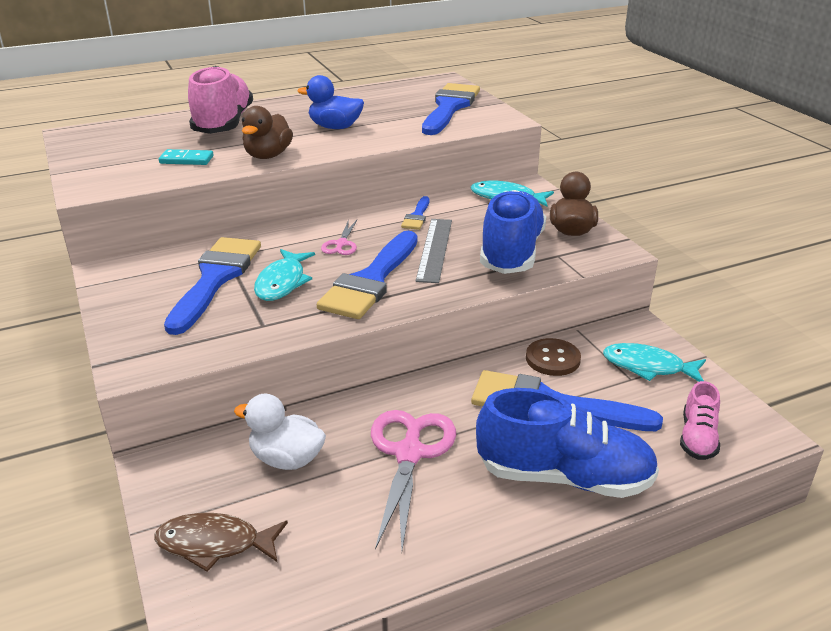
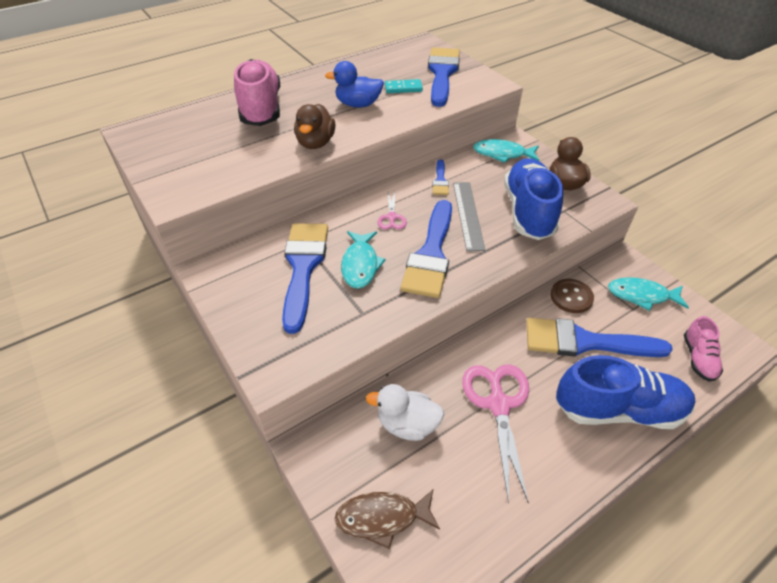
camera: 10 degrees left, 15 degrees up
(186, 160) = (247, 154): turquoise domino -> turquoise domino (403, 88)

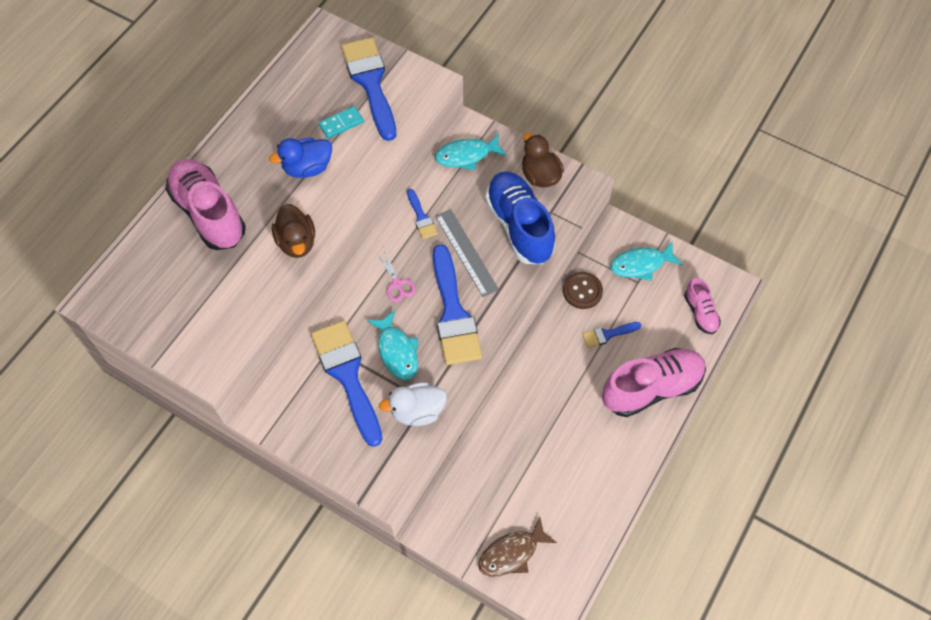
camera: 25 degrees left, 15 degrees up
(407, 424) = (496, 473): white duck -> white duck (417, 411)
(498, 404) = (559, 424): pink scissors -> none
(584, 342) = (608, 334): blue brush -> blue brush, size x0.47
(618, 409) = (651, 388): blue shoe -> pink shoe

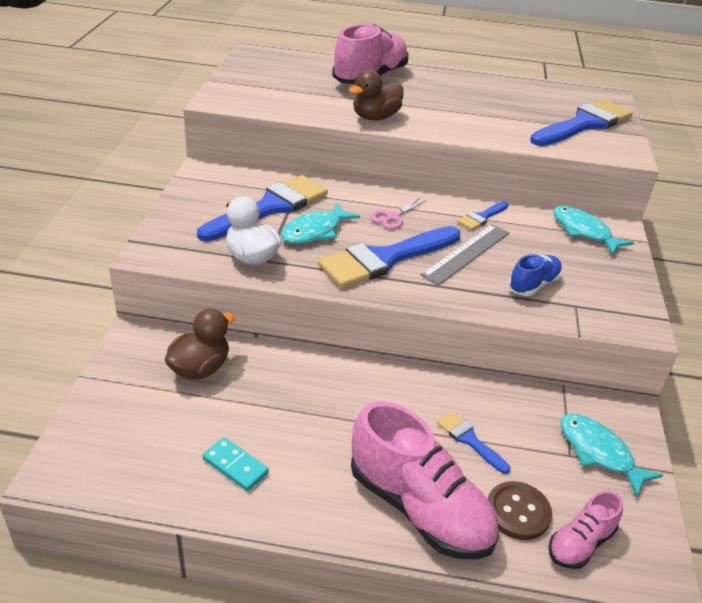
camera: 65 degrees right, 25 degrees down
(307, 168) = (458, 110): blue duck -> none
(341, 123) = (522, 117): turquoise domino -> turquoise domino (235, 466)
(512, 553) = (121, 412): brown fish -> none
(519, 226) = (533, 285): blue shoe -> blue shoe, size x0.52
(540, 175) = (615, 288): brown duck -> brown duck (200, 368)
(582, 291) = (512, 400): brown button -> brown button (518, 512)

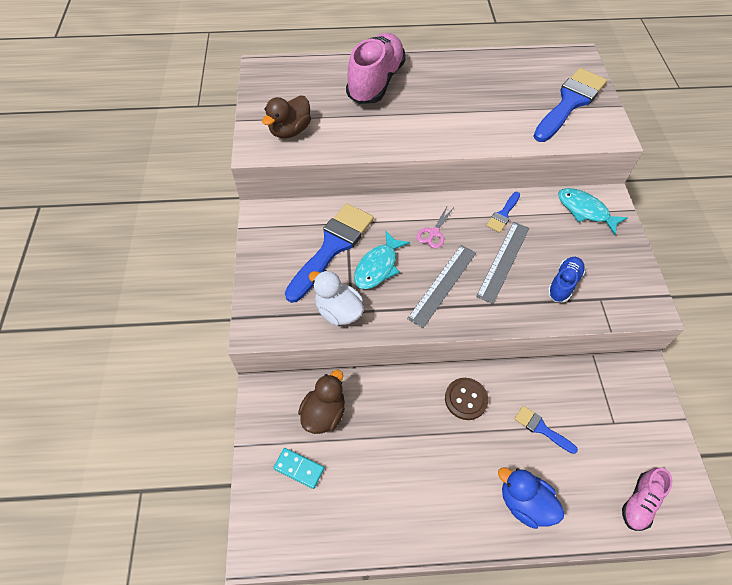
camera: 10 degrees left, 20 degrees up
(235, 466) = (384, 501): turquoise domino -> turquoise domino (299, 468)
(375, 117) = (398, 138): brown duck -> brown duck (290, 131)
(384, 259) = (443, 285): blue brush -> grey ruler
(419, 508) = (524, 502): pink shoe -> blue duck
(518, 512) = (592, 486): brown button -> brown button (466, 399)
(599, 453) = (633, 415): turquoise fish -> none

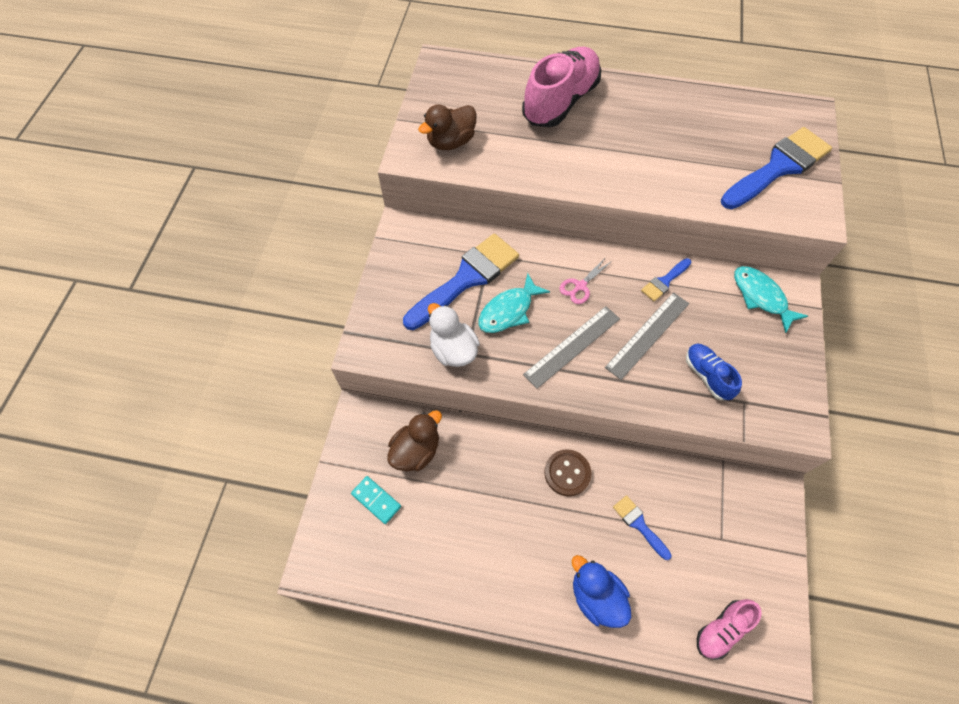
camera: 15 degrees right, 5 degrees up
(563, 284) = (707, 375): blue shoe -> blue shoe turned 75 degrees counterclockwise

